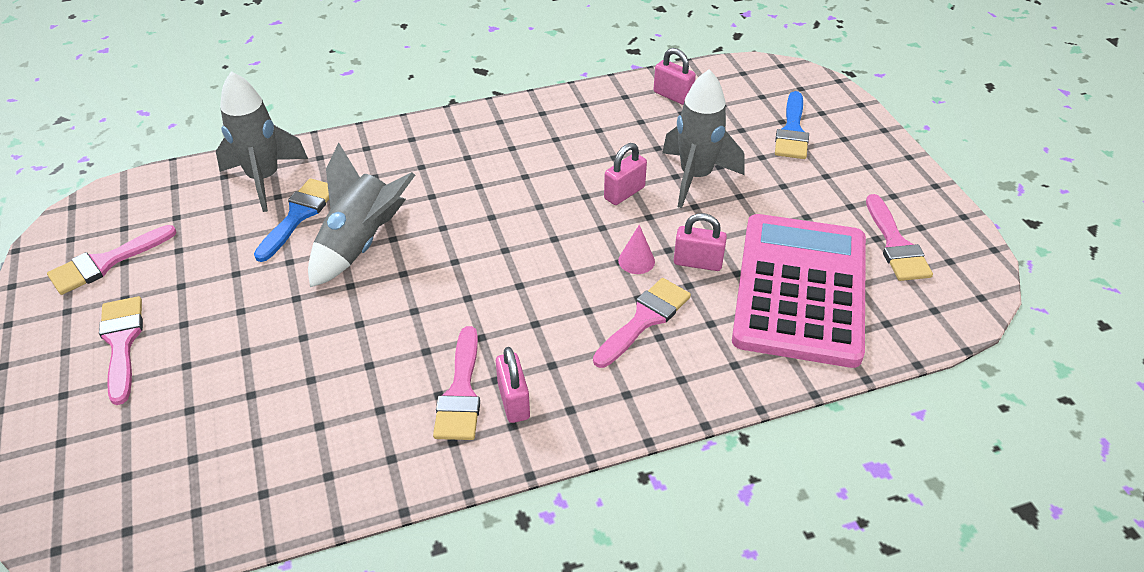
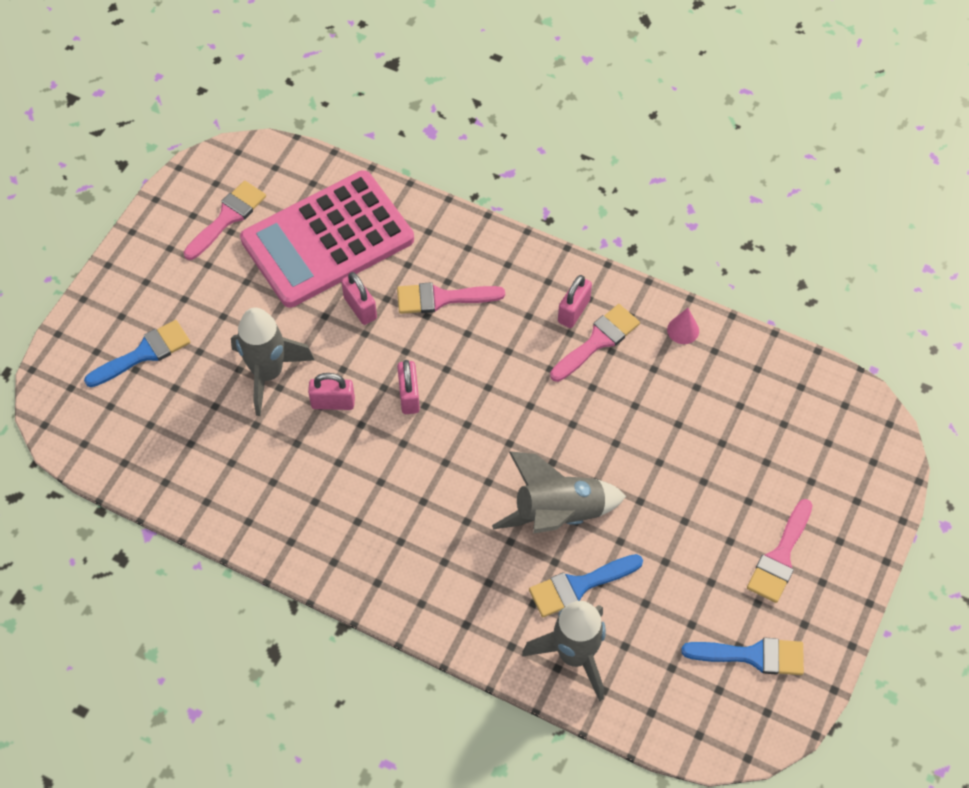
camera: 135 degrees left, 15 degrees up
(106, 262) = (752, 655): pink brush -> blue brush
(636, 261) = (395, 342): pink cone -> pink cone (683, 330)
(672, 96) = (172, 467): pink padlock -> pink padlock (409, 396)

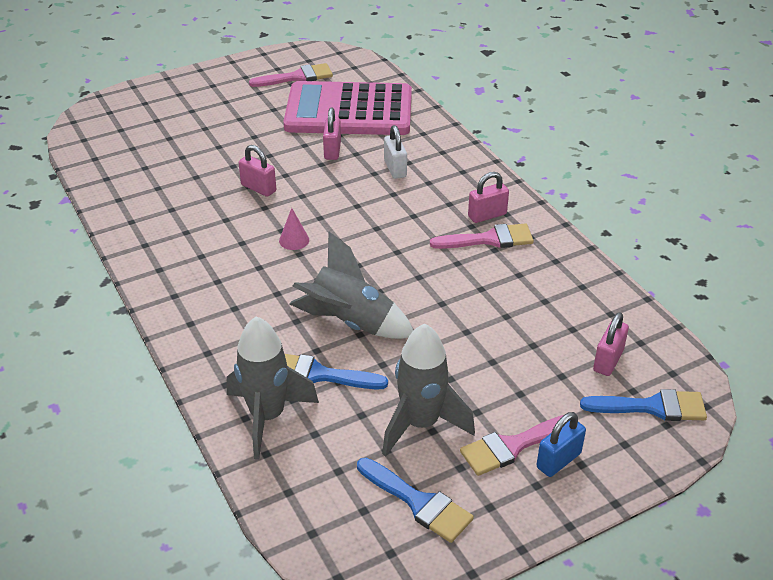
camera: 35 degrees right, 20 degrees down
(144, 353) = (170, 115): blue brush -> blue brush (652, 407)
(268, 373) = (234, 156): grey rocket -> grey rocket (421, 424)
(409, 396) = (314, 207): pink padlock -> pink padlock (608, 361)
(442, 298) = (395, 169): pink brush -> white padlock
(683, 330) = (566, 263): pink cone -> pink cone (294, 240)
(822, 548) = (558, 460): none -> blue padlock

